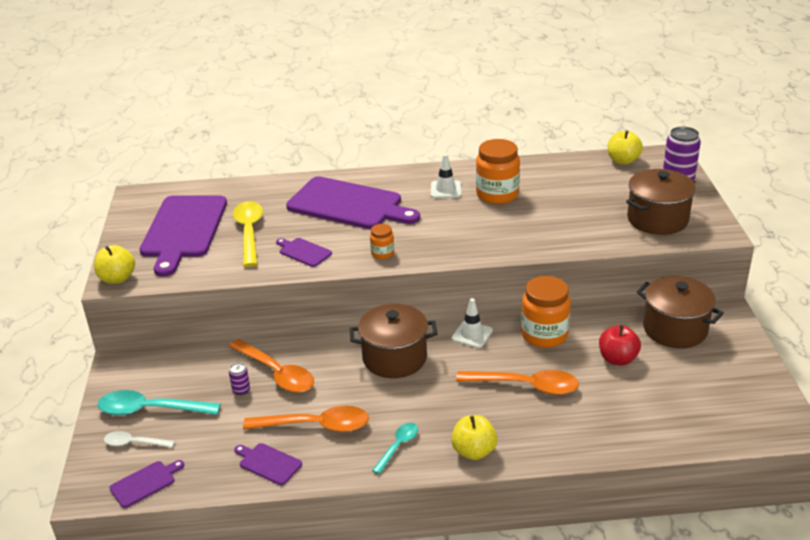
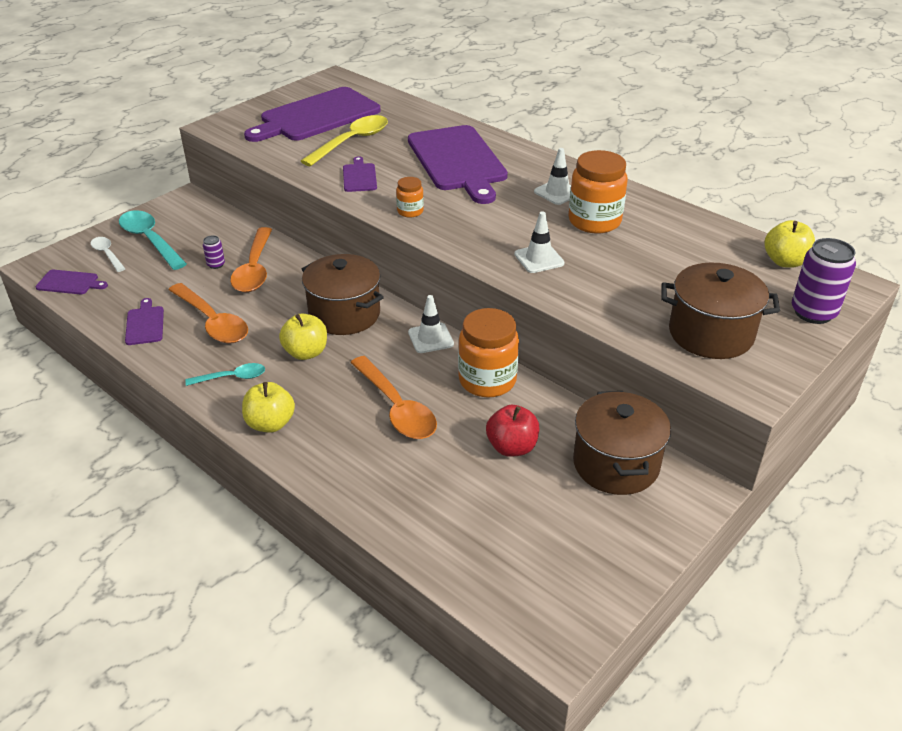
camera: 45 degrees right, 5 degrees up
(117, 278) = (221, 126): yellow apple -> yellow apple (306, 352)
(509, 234) = (539, 259): none -> white traffic cone

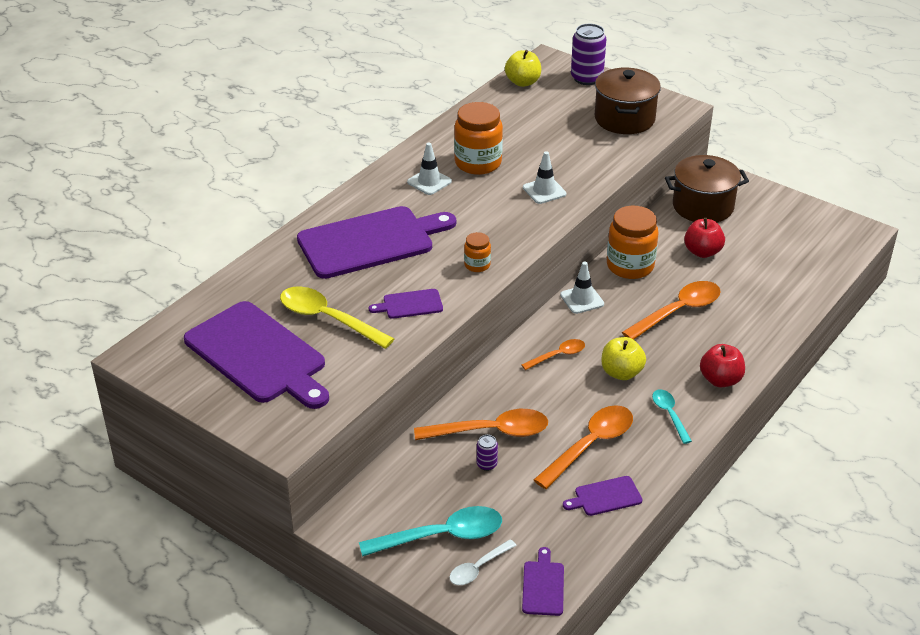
camera: 95 degrees left, 0 degrees up
(150, 240) = (442, 536): turquoise spoon -> turquoise spoon turned 150 degrees counterclockwise
(270, 424) = (720, 380): yellow apple -> red apple
(344, 314) = (558, 355): brown pot -> orange spoon

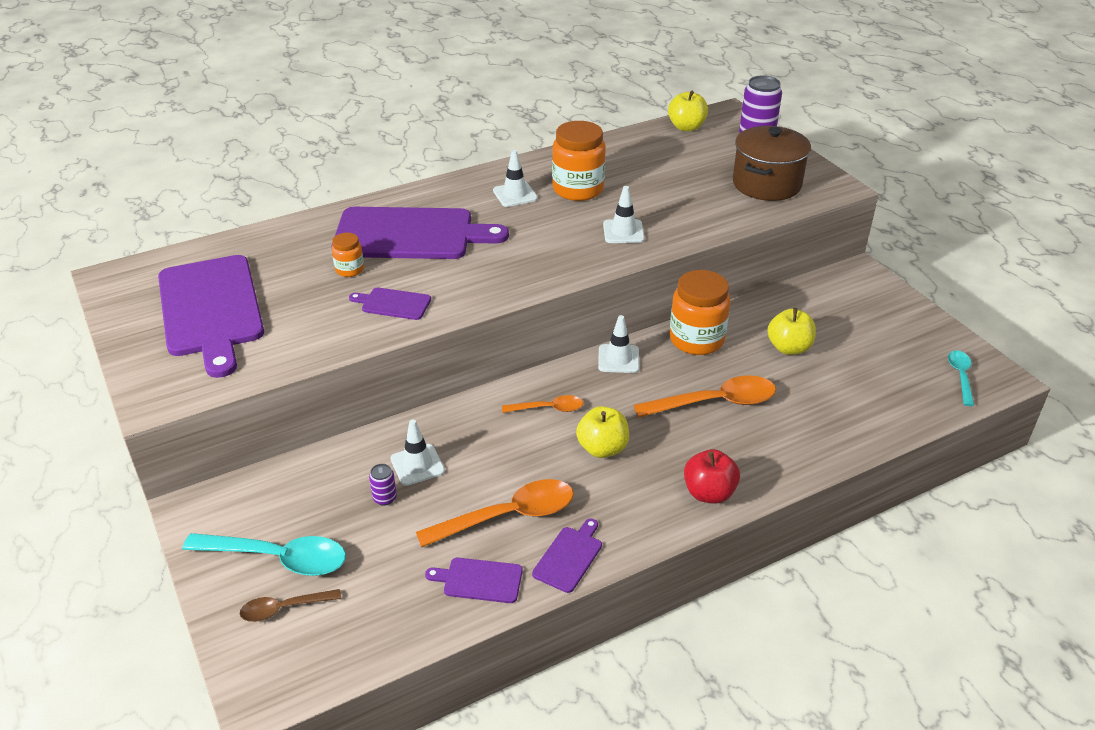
camera: 25 degrees right, 0 degrees up
(327, 319) = (304, 294): yellow spoon -> none
(477, 265) = (493, 284): orange jar -> orange jar (349, 269)
(478, 568) = (284, 609): white spoon -> brown spoon
(491, 431) = (417, 465): orange spoon -> white traffic cone
(543, 586) = (333, 657): purple cutting board -> purple cutting board (569, 557)
(669, 414) = (621, 512): turquoise spoon -> turquoise spoon (960, 376)
(702, 252) = (789, 348): red apple -> yellow apple
(703, 206) = (823, 301): brown pot -> none

